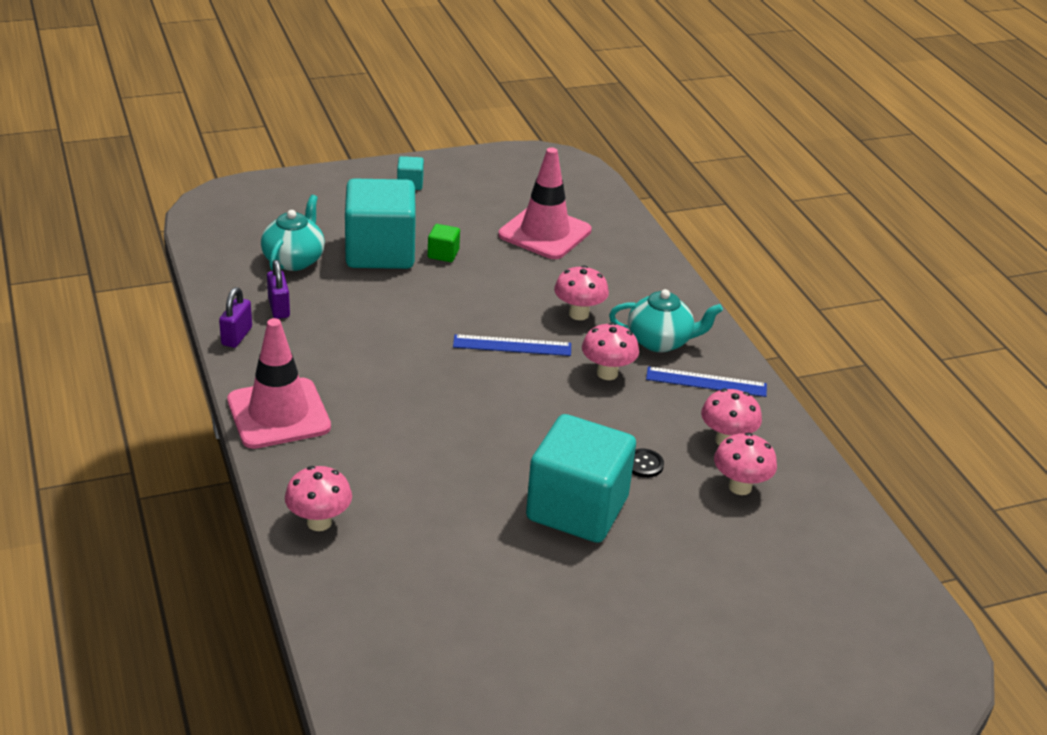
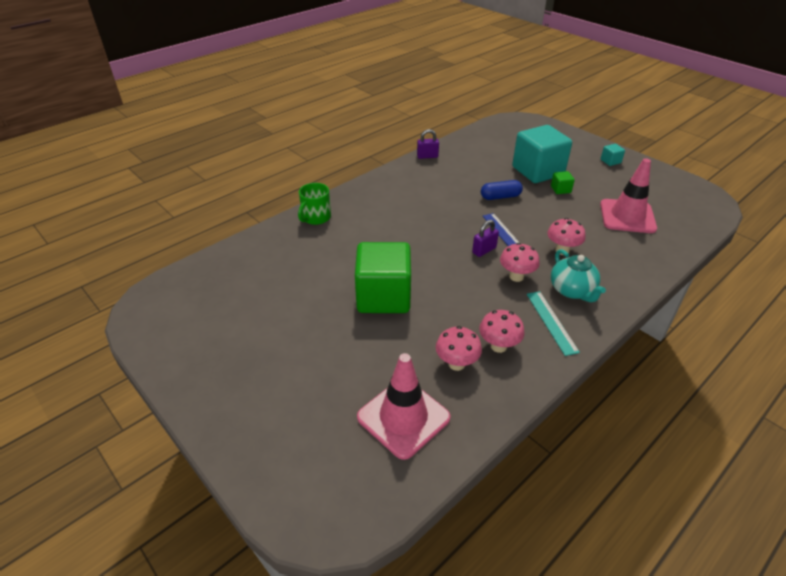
camera: 70 degrees right, 5 degrees up
(278, 414) = (382, 184): pink traffic cone -> pink traffic cone (403, 417)
(279, 308) = (459, 159): purple padlock -> purple padlock (484, 250)
(294, 260) = (501, 151): turquoise teapot -> none
(319, 522) = (316, 217): pink mushroom -> green mug
(418, 312) = (500, 197): none -> blue capsule
(577, 508) = (383, 297): turquoise cube -> green cube
(644, 464) = (443, 314): black button -> none
(706, 382) = (551, 322): blue ruler -> turquoise ruler

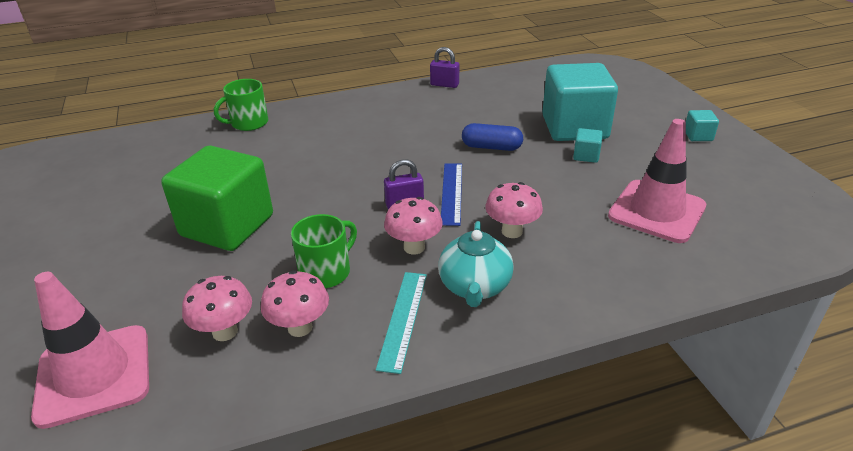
camera: 25 degrees right, 5 degrees down
(479, 308) = (326, 272): none -> green mug
(560, 189) = (586, 156): green cube -> turquoise cube

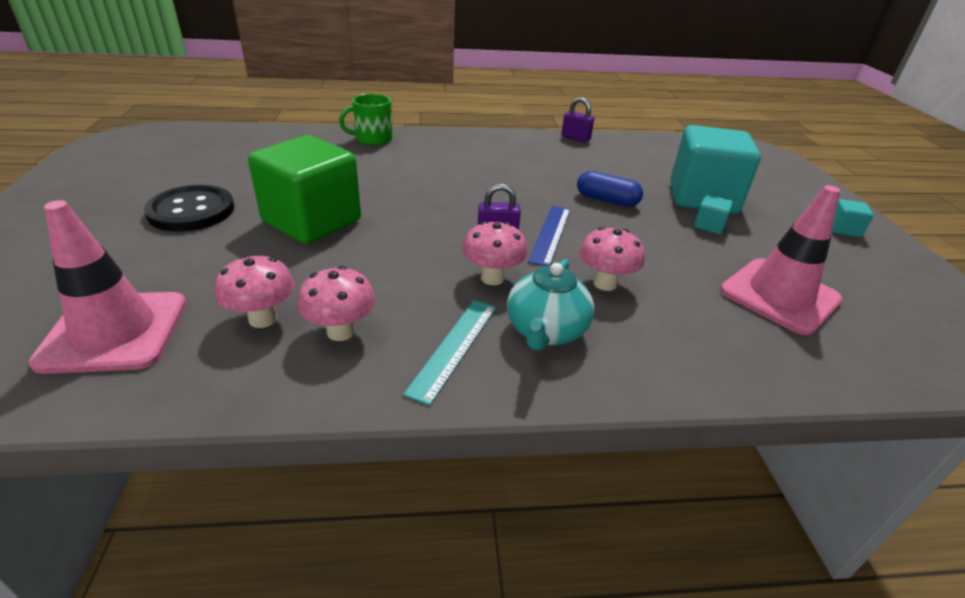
camera: 10 degrees right, 0 degrees up
(104, 239) = (191, 211): none -> black button
(326, 272) = (391, 283): green mug -> none

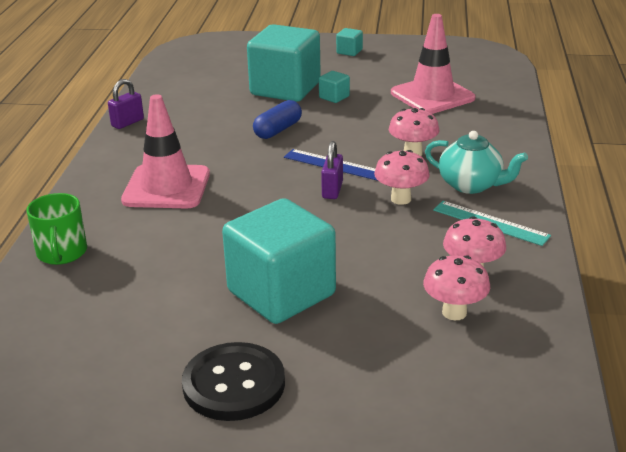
camera: 75 degrees left, 5 degrees down
(115, 332) = (472, 396): pink traffic cone -> pink traffic cone (166, 187)
(312, 221) = (281, 293): green cube -> turquoise cube

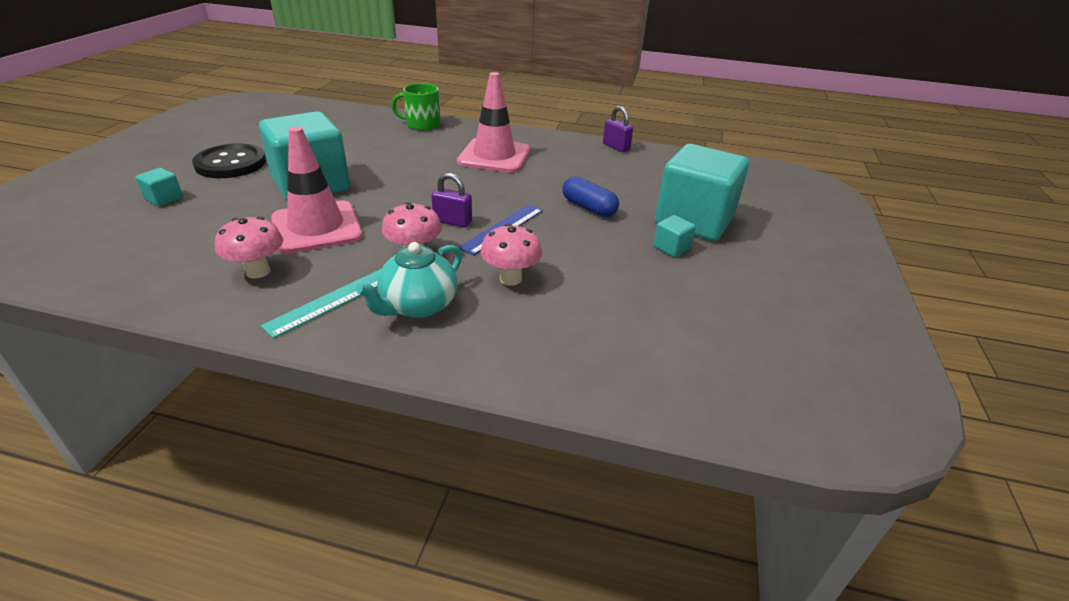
camera: 95 degrees right, 5 degrees up
(349, 51) = (827, 277): turquoise cube -> turquoise cube (164, 199)
(432, 96) = (677, 323): pink traffic cone -> pink traffic cone (316, 227)
(454, 312) = (212, 251): pink mushroom -> none

